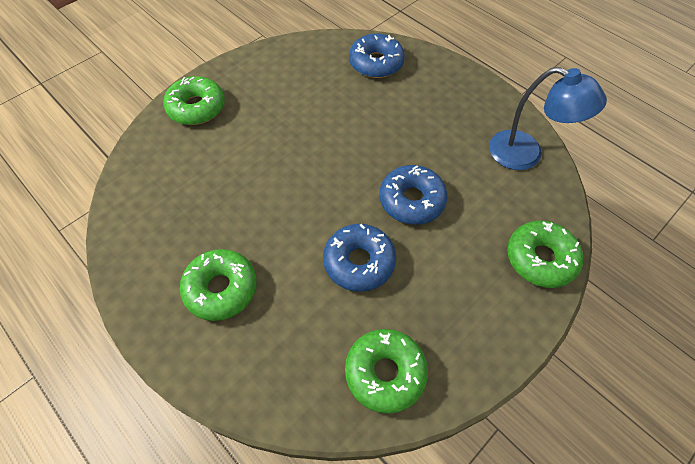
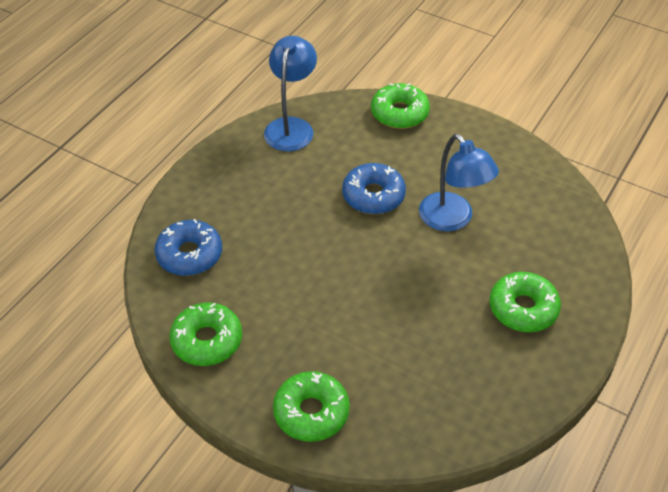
camera: 105 degrees left, 10 degrees down
(359, 262) = (452, 220): blue donut -> blue lamp
(385, 373) = (536, 187): green donut -> green donut (207, 340)

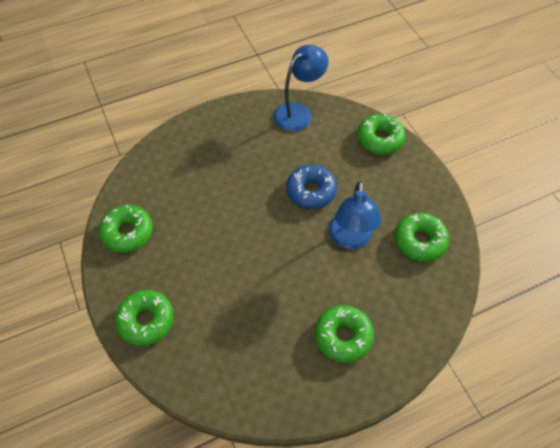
camera: 35 degrees right, 10 degrees up
(189, 254) = (165, 168): blue donut -> none
(518, 186) = (420, 241): none -> green donut

